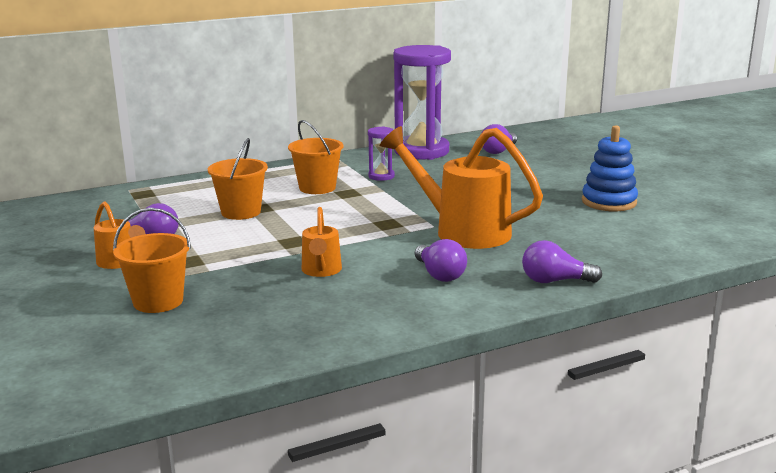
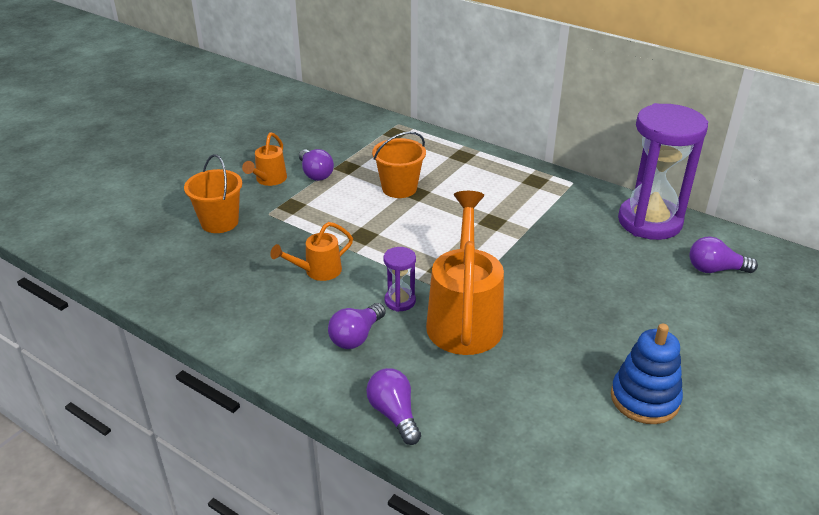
camera: 60 degrees right, 15 degrees up
(317, 188) = (487, 202): orange bucket -> none
(381, 176) = (553, 224): purple hourglass -> purple hourglass (400, 301)

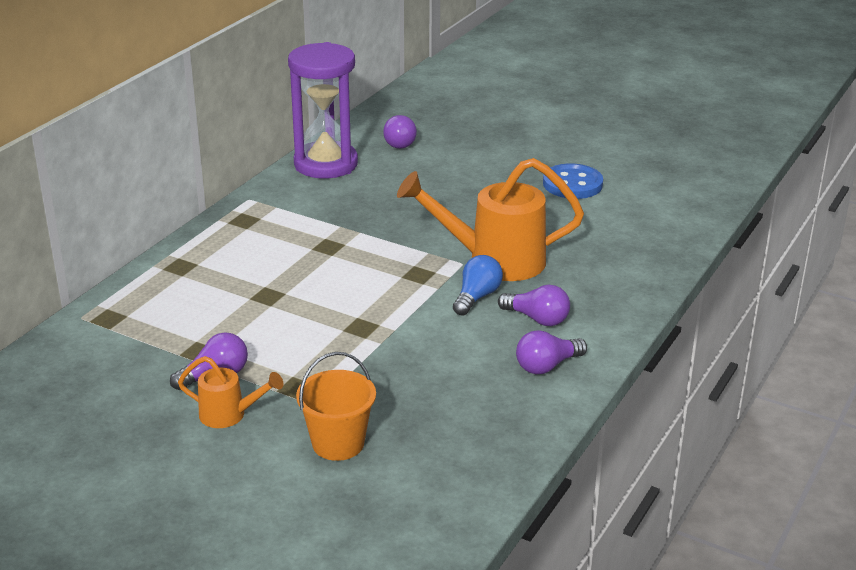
camera: 95 degrees left, 5 degrees down
(318, 271) = (434, 352): orange watering can -> none
(394, 414) = (631, 292): purple light bulb -> purple light bulb (547, 366)
(399, 188) = (256, 308): orange bucket -> none
(400, 301) = (477, 297): purple hourglass -> blue light bulb
(644, 399) = (572, 184): blue stacking toy -> blue button

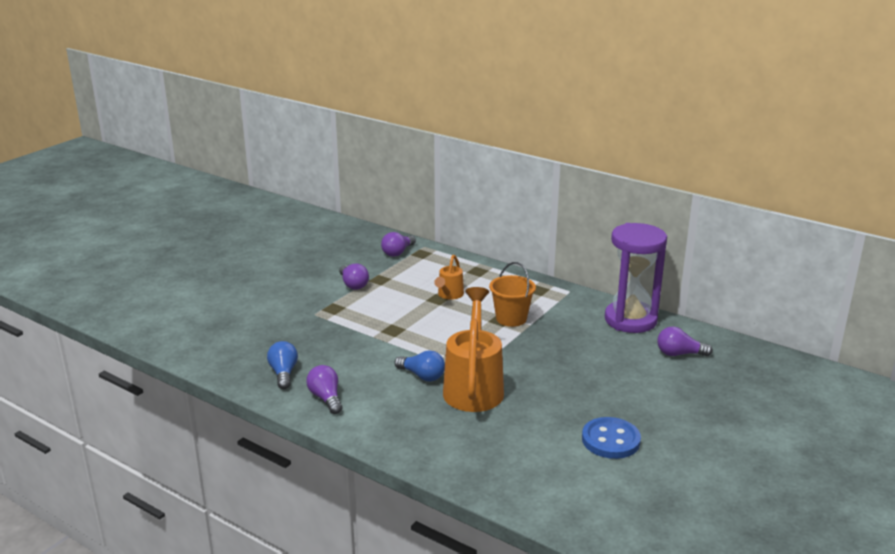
camera: 95 degrees right, 5 degrees down
(229, 415) = (314, 289): orange watering can -> orange watering can (449, 295)
(338, 443) = (274, 320): orange bucket -> orange bucket (511, 318)
(494, 411) = (283, 373): none -> blue light bulb
(537, 319) = (387, 400): purple light bulb -> purple light bulb (398, 252)

